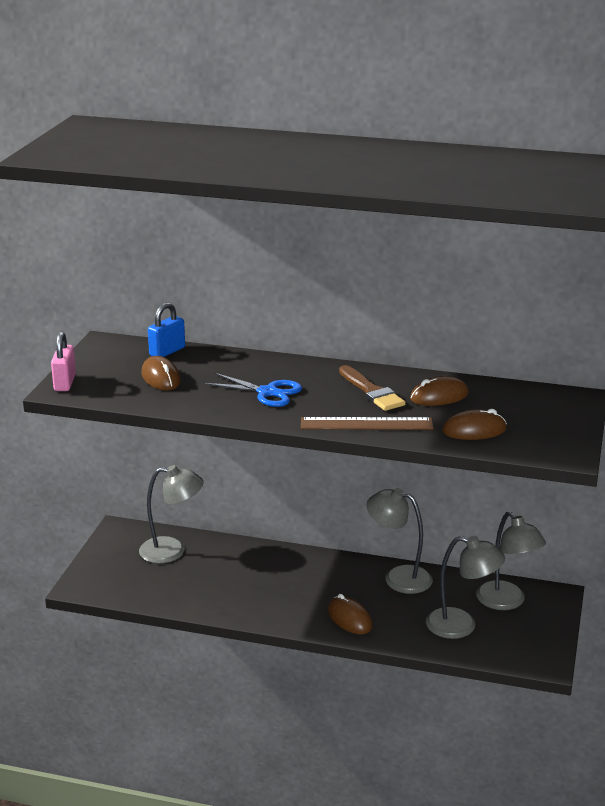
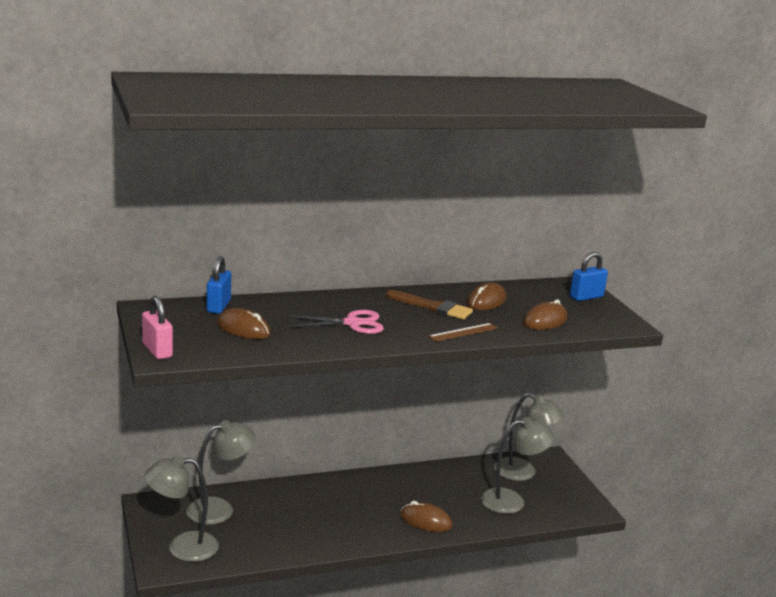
camera: 35 degrees left, 5 degrees down
(267, 392) = (352, 323): blue scissors -> pink scissors
(366, 424) = (463, 332): brown ruler -> brown ruler, size x0.64
(398, 577) = (428, 477): grey lamp -> grey lamp (182, 547)
(565, 414) = (586, 297): none -> blue padlock

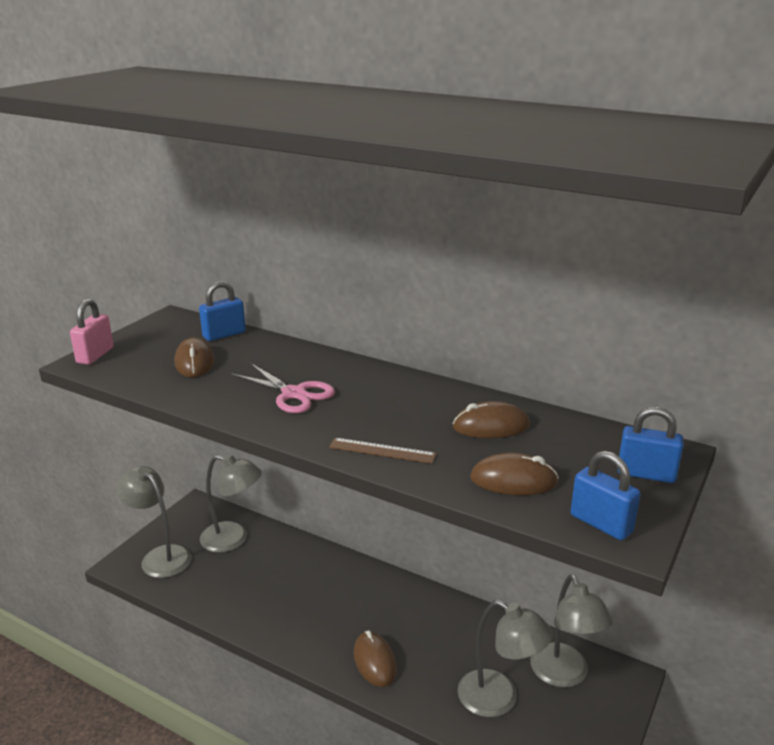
camera: 50 degrees right, 5 degrees up
(432, 307) = (413, 409): brown brush -> none
(608, 323) = (601, 524): none -> blue padlock

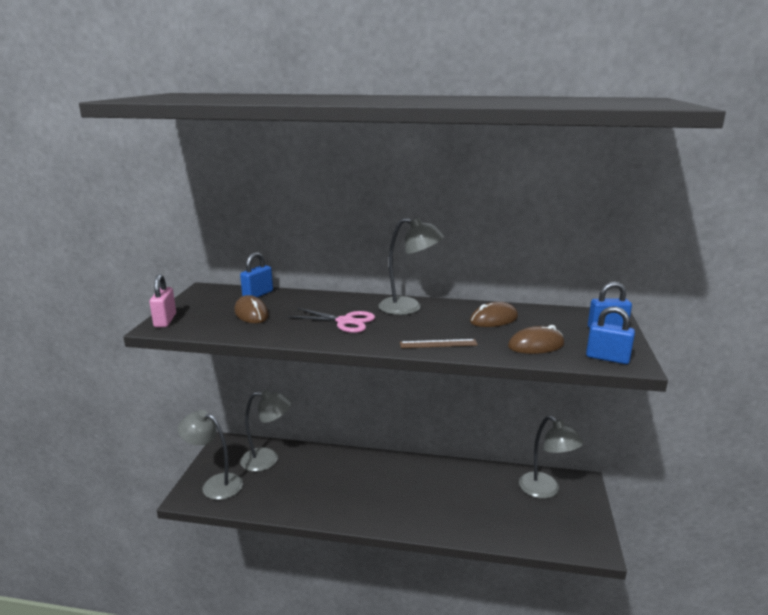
camera: 20 degrees left, 5 degrees down
(374, 661) = (420, 514): brown mouse -> none
(499, 699) = (515, 516): grey lamp -> grey lamp (409, 307)

